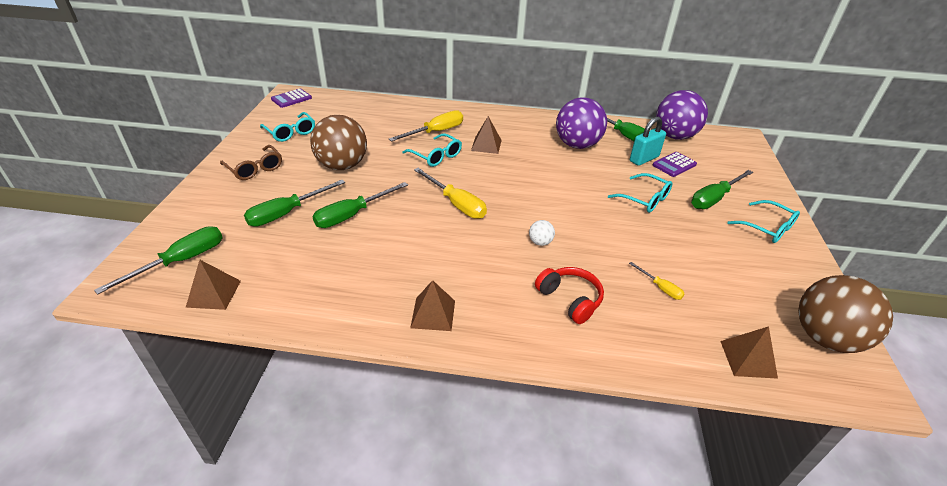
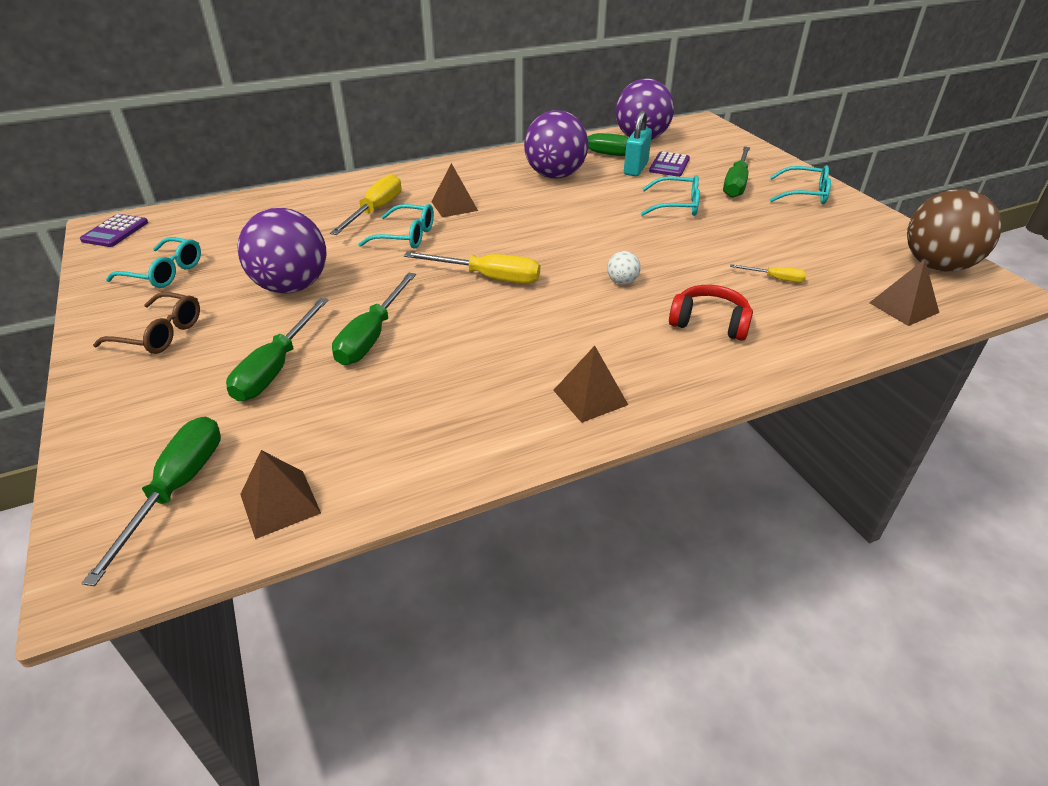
camera: 30 degrees left, 0 degrees up
(342, 166) = (292, 287): brown ball -> purple ball

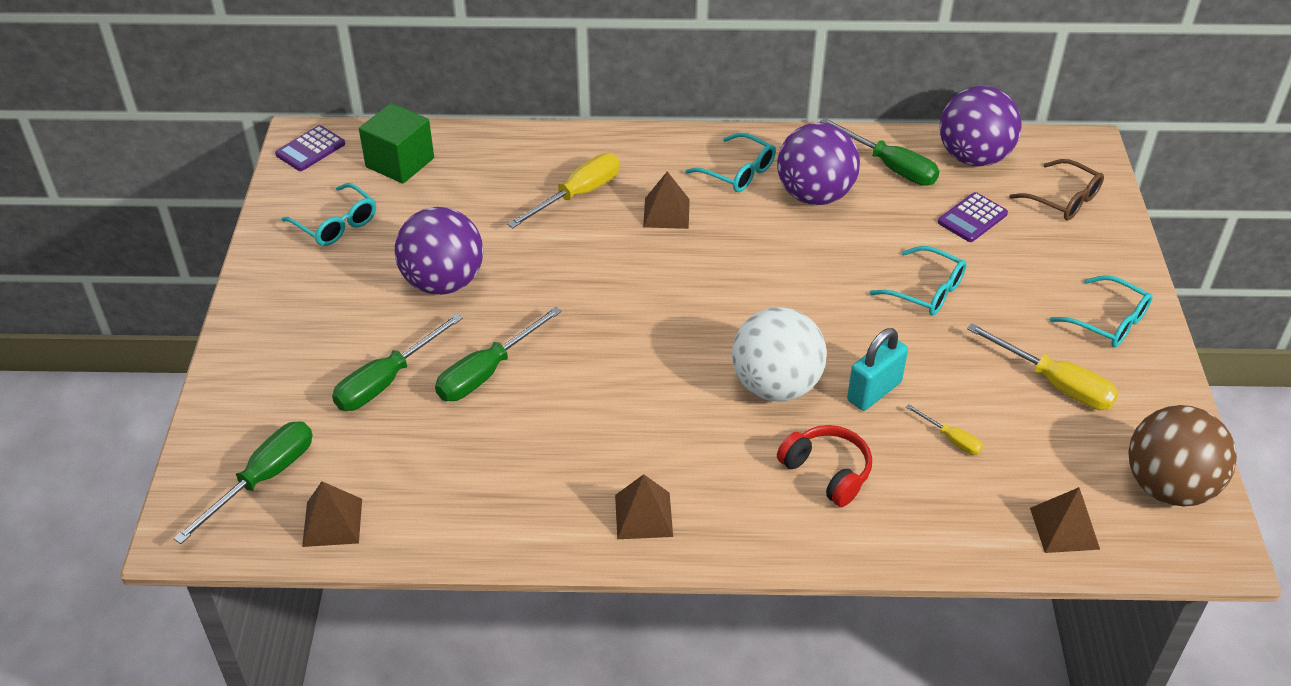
camera: 25 degrees right, 5 degrees up
(160, 334) = (306, 305): brown glasses -> brown glasses (1063, 199)
(207, 223) = (400, 163): none -> green cube
(406, 236) = (589, 245): turquoise glasses -> turquoise glasses (738, 172)
(488, 278) = (639, 333): yellow screwdriver -> yellow screwdriver (1055, 384)
(622, 282) = (776, 386): white ball -> white ball, size x2.45
(635, 168) = (924, 212): turquoise padlock -> turquoise padlock (874, 391)
(736, 184) = (1033, 277): green screwdriver -> none

